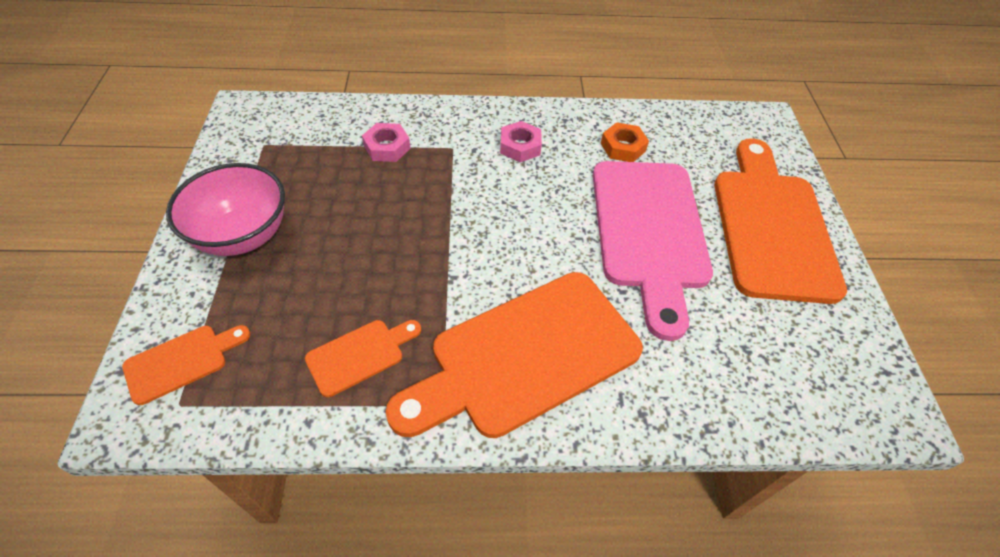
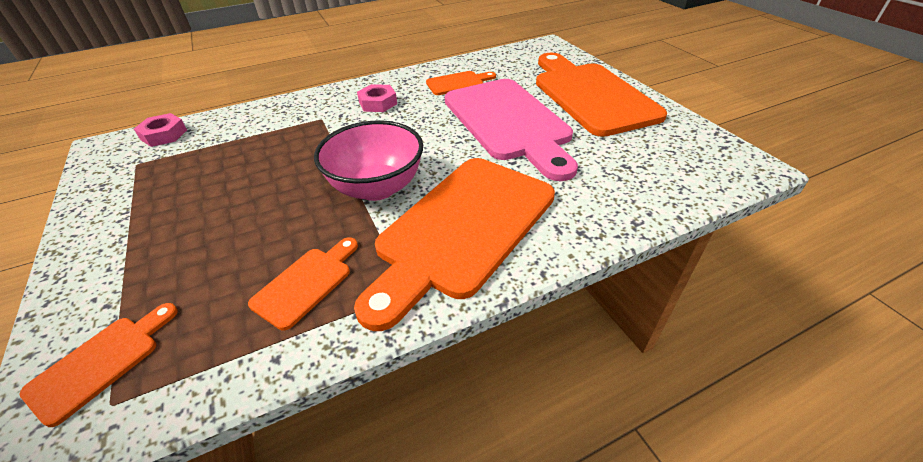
camera: 20 degrees left, 10 degrees down
(242, 235) = (138, 234): pink bowl -> pink bowl (377, 187)
(387, 147) = (261, 133): pink nut -> pink nut (164, 135)
(623, 147) = (458, 83): orange nut -> orange cutting board

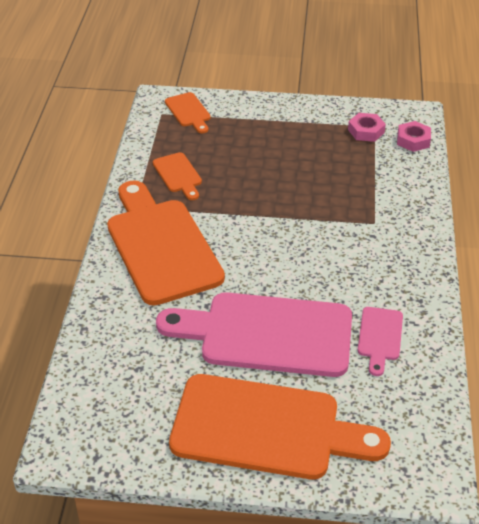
camera: 120 degrees right, 0 degrees up
(377, 187) = (241, 224): pink bowl -> none
(378, 103) = (378, 264): pink nut -> pink nut (366, 131)
(458, 83) = (379, 337): orange cutting board -> pink cutting board

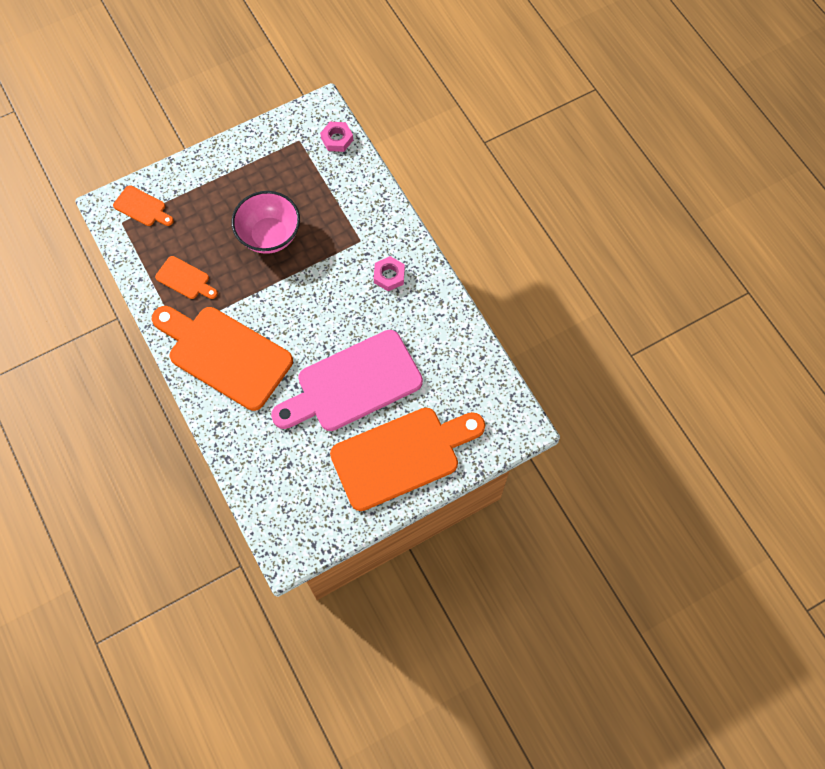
camera: 35 degrees left, 25 degrees up
(286, 179) = (269, 236): none -> pink bowl
(366, 131) = (296, 149): pink nut -> pink nut (389, 276)
(379, 337) = (426, 340): pink cutting board -> none

